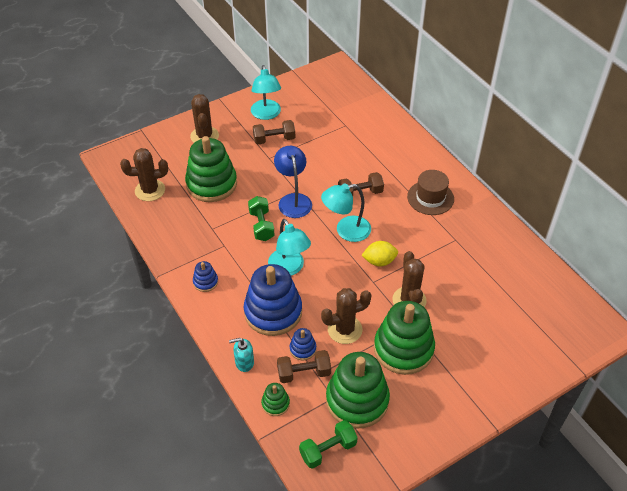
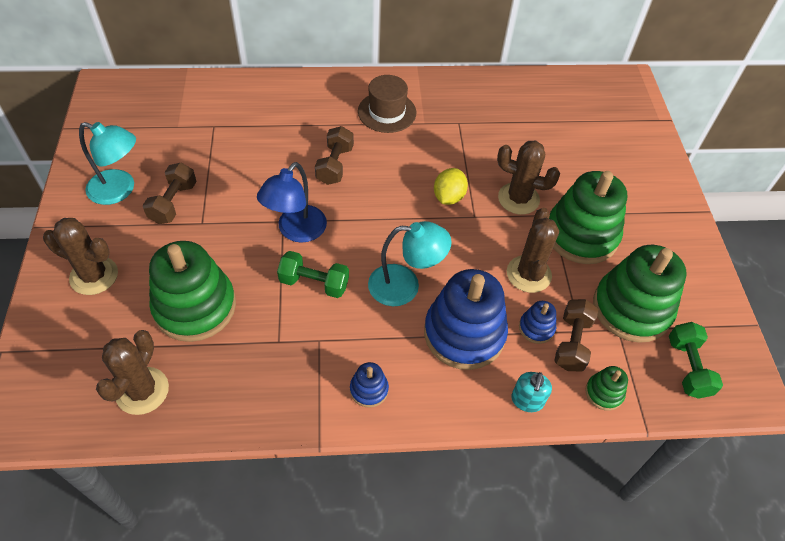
camera: 65 degrees left, 5 degrees up
(293, 200) = (296, 231): blue lamp -> blue lamp turned 75 degrees counterclockwise
(346, 230) = (383, 204): turquoise lamp -> none

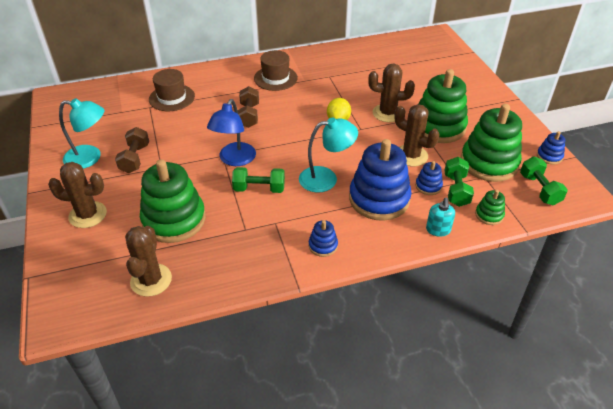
camera: 10 degrees left, 10 degrees down
(245, 117) = (172, 98): none -> brown hat
(528, 274) = (411, 156): brown cactus -> brown cactus turned 45 degrees counterclockwise
(572, 343) = (456, 190): brown dumbbell -> green dumbbell
(720, 316) = (549, 156): none -> blue stacking toy

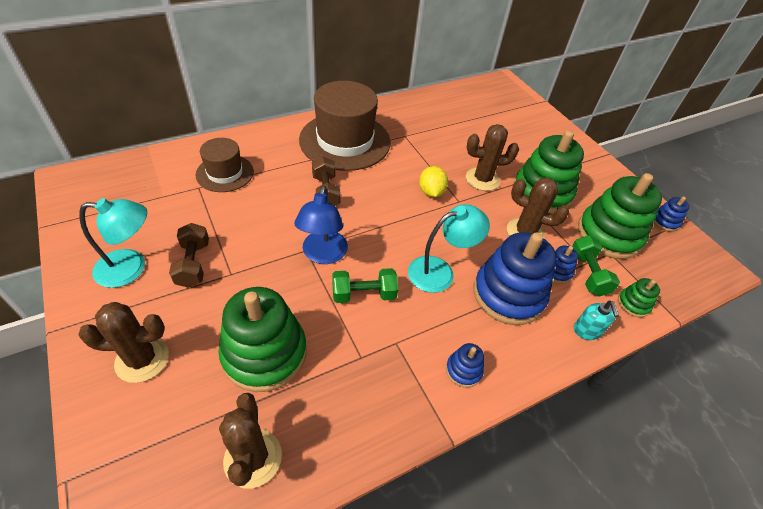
camera: 15 degrees left, 5 degrees up
(275, 78) = (345, 141): brown hat -> brown hat, size x1.79
(539, 189) = (671, 264): green dumbbell -> none

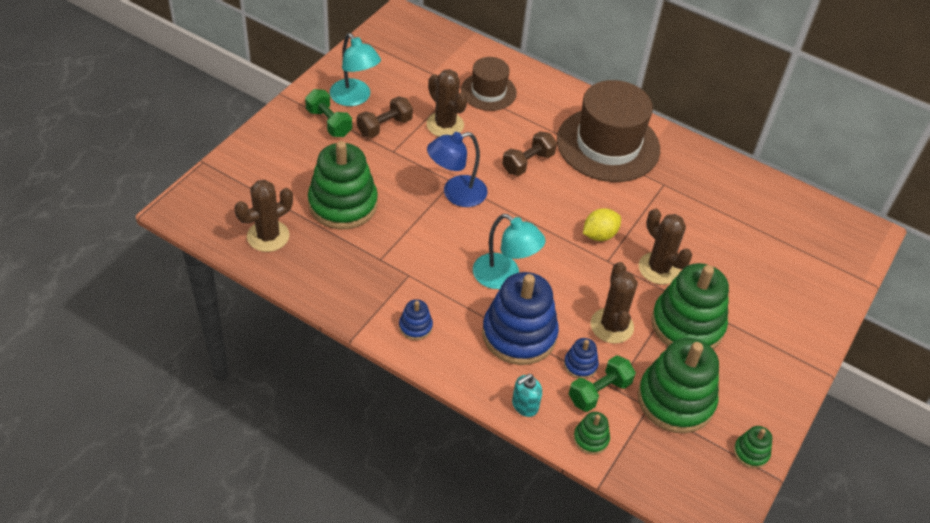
camera: 60 degrees right, 0 degrees up
(142, 359) = (293, 147): brown cactus -> brown cactus (445, 125)
(364, 294) = (438, 236): green dumbbell -> green dumbbell (329, 123)
(665, 221) = (751, 453): blue stacking toy -> green stacking toy

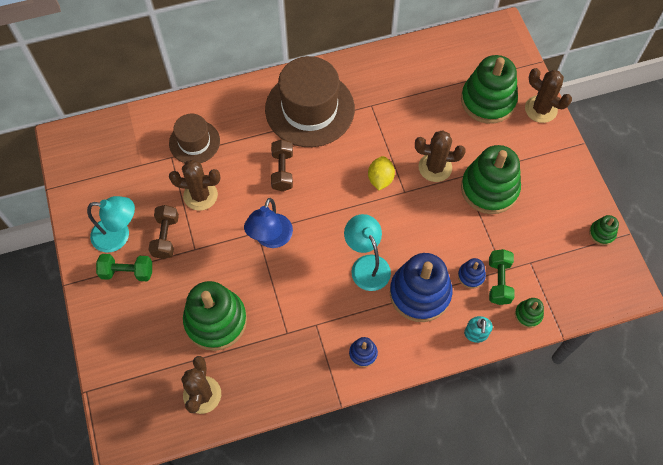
camera: 45 degrees left, 15 degrees up
(504, 277) = (366, 265): turquoise lamp -> turquoise lamp turned 105 degrees counterclockwise
(611, 326) = (456, 232): brown cactus -> brown cactus (541, 109)
(675, 400) = (537, 243): green stacking toy -> green stacking toy (488, 101)

